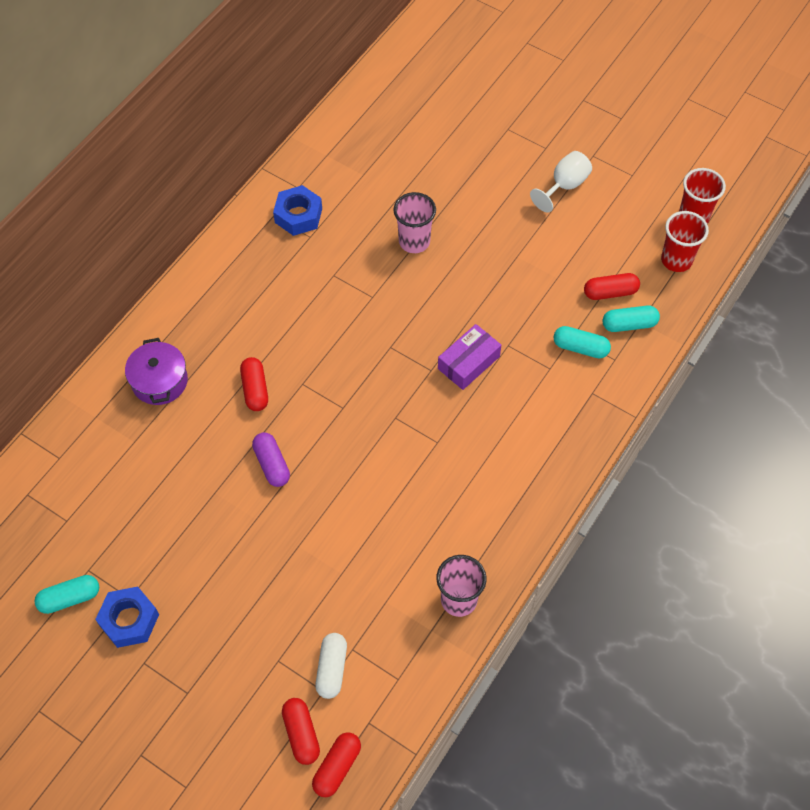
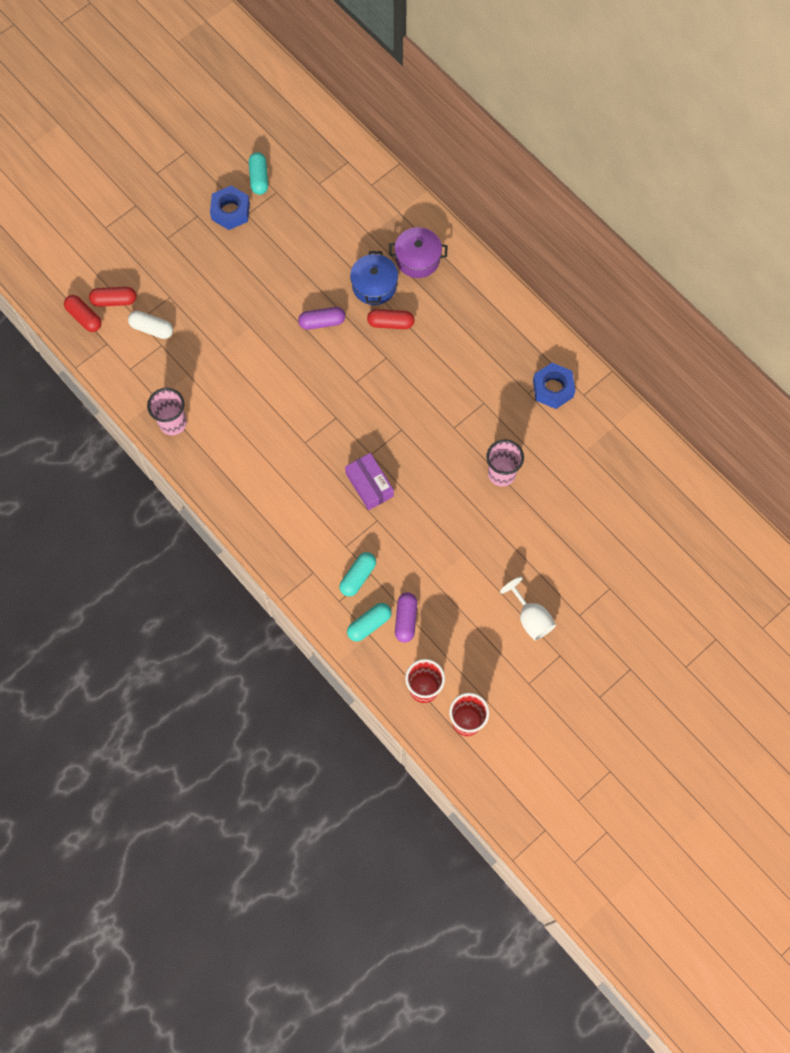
camera: 105 degrees right, 10 degrees up
(207, 419) = (374, 286): none -> blue pot
(610, 292) = (406, 619): red capsule -> purple capsule
(629, 324) = (369, 624): turquoise capsule -> turquoise capsule turned 45 degrees clockwise

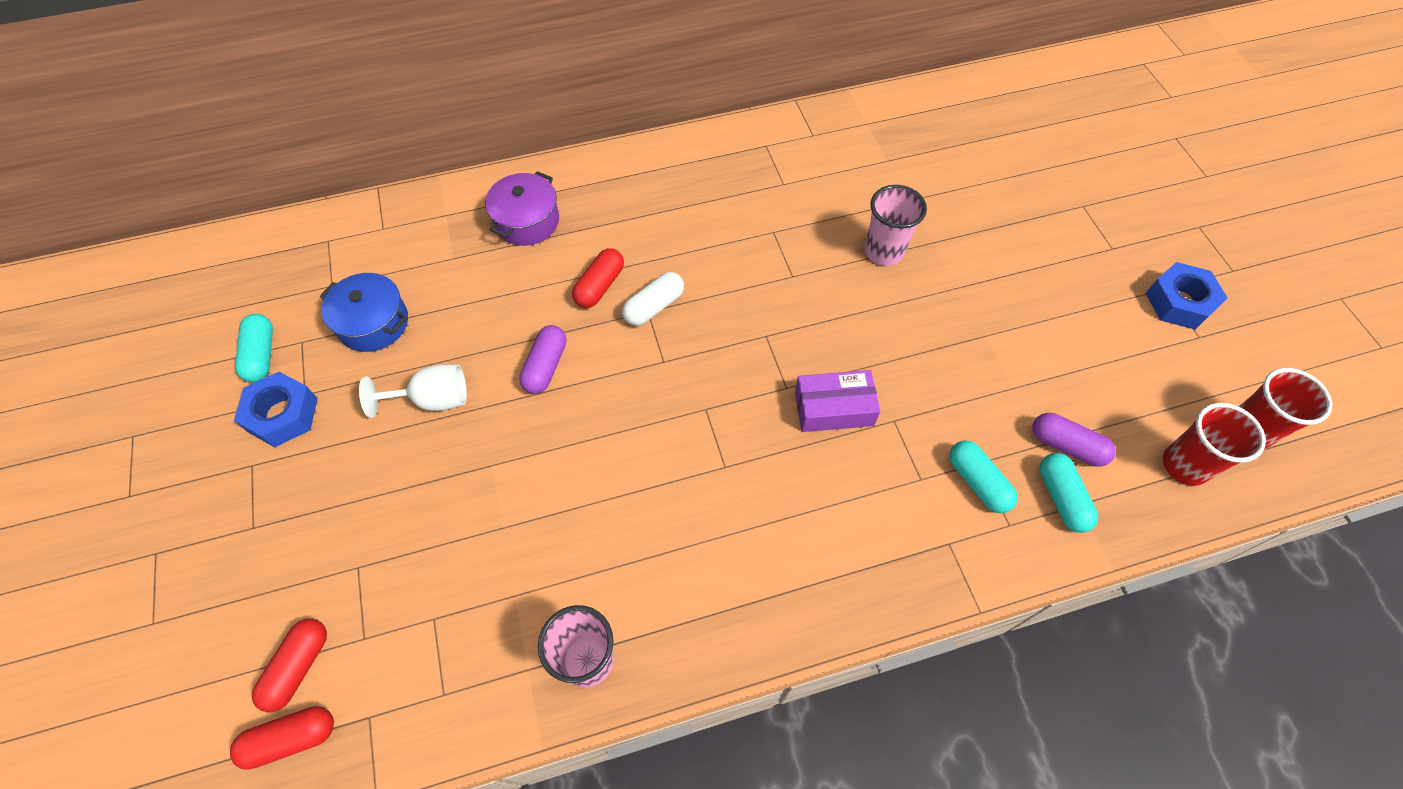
camera: 65 degrees left, 10 degrees down
(152, 329) = (394, 622): white capsule -> white capsule (654, 306)
(259, 178) = (261, 355): turquoise capsule -> turquoise capsule turned 60 degrees clockwise
(374, 286) = (532, 283): blue pot -> blue pot (373, 323)
(531, 618) = (1103, 299): white goblet -> white goblet (433, 400)
(553, 388) = (790, 159): blue nut -> blue nut (1179, 302)

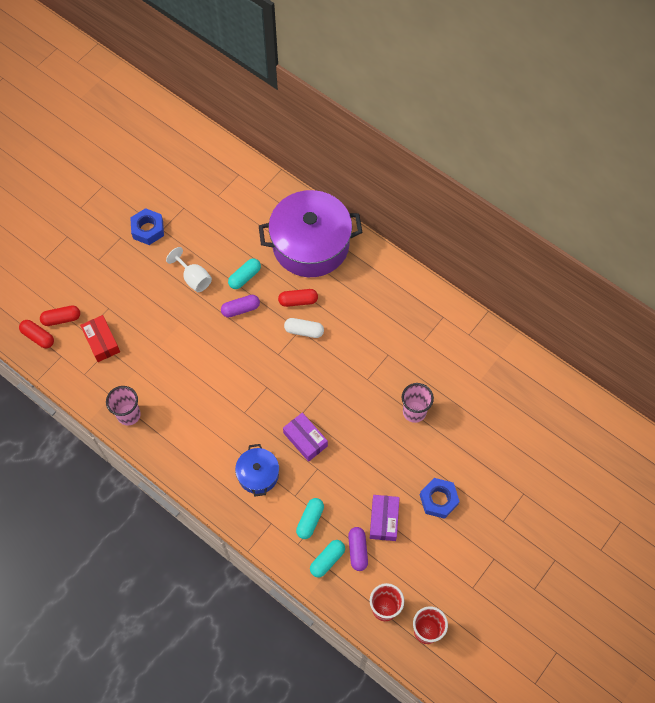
camera: 55 degrees right, 5 degrees up
(261, 355) = (167, 199): turquoise capsule -> turquoise capsule (245, 277)
(373, 323) = (212, 227): blue pot -> blue pot (258, 474)
(408, 620) = (101, 342): none -> red box
(527, 221) = (310, 244): purple pot -> purple pot, size x2.06
(1033, 382) = (384, 520): none -> purple box
(1179, 302) = (489, 569): blue nut -> blue nut (438, 500)

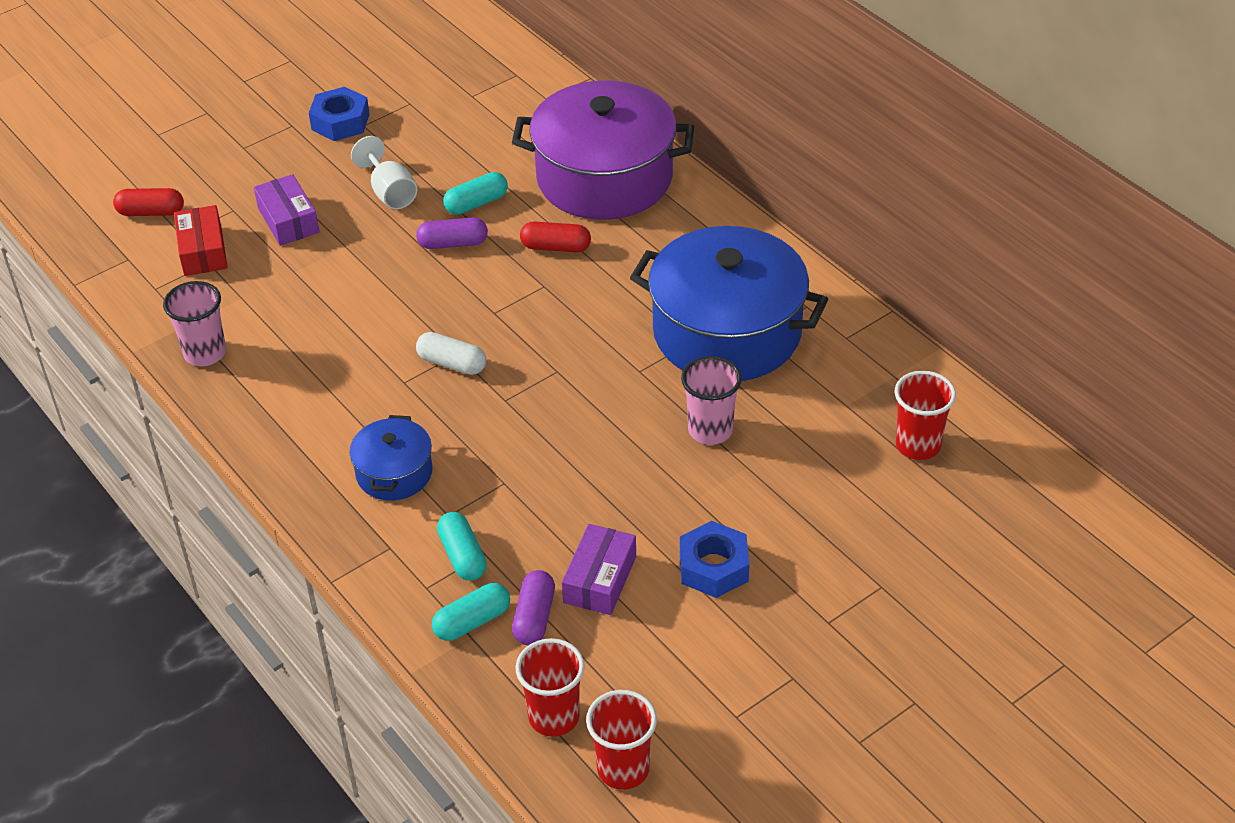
camera: 15 degrees right, 20 degrees down
(38, 337) = (102, 229): red capsule -> none
(304, 331) = (551, 288): white capsule -> white capsule (452, 363)
(305, 439) = (498, 437): purple box -> purple box (288, 220)
(310, 520) = (462, 556): turquoise capsule -> turquoise capsule turned 60 degrees counterclockwise
(406, 343) = (727, 332): none -> blue pot
(521, 400) = (918, 445): none -> red cup

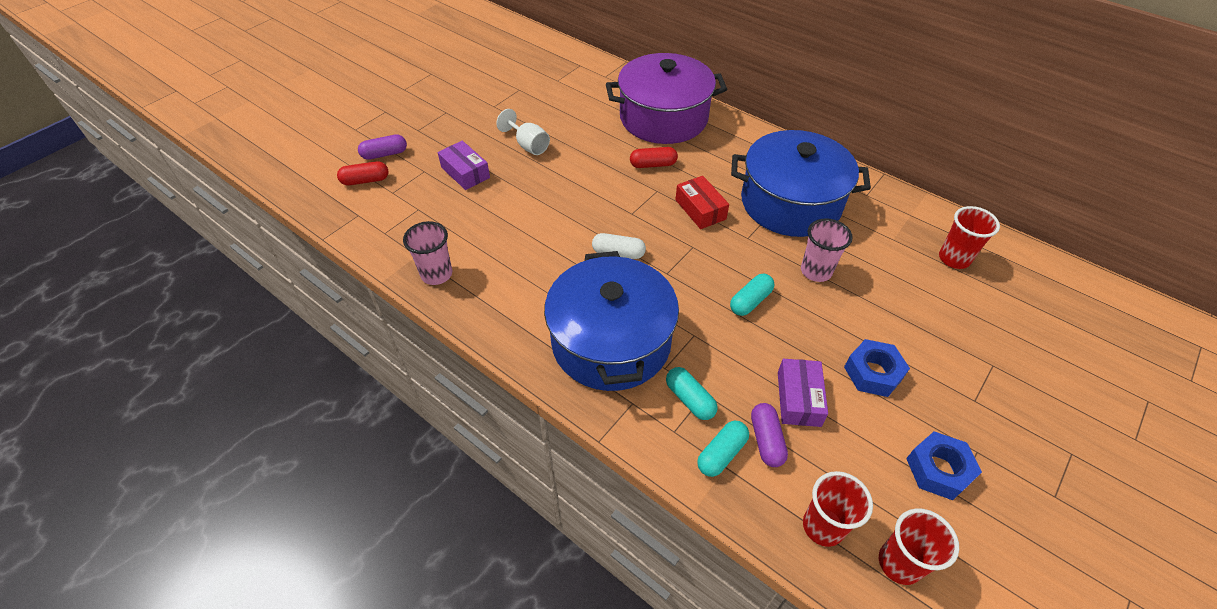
camera: 15 degrees left, 5 degrees up
(203, 251) = (411, 201): red box -> red box (700, 209)
(340, 122) = (478, 106): blue nut -> blue nut (938, 470)
(394, 473) = (611, 342): blue pot -> blue pot, size x2.06
(453, 243) = (584, 172): purple capsule -> purple capsule (384, 154)
(476, 203) = (588, 144): turquoise capsule -> turquoise capsule (750, 301)

